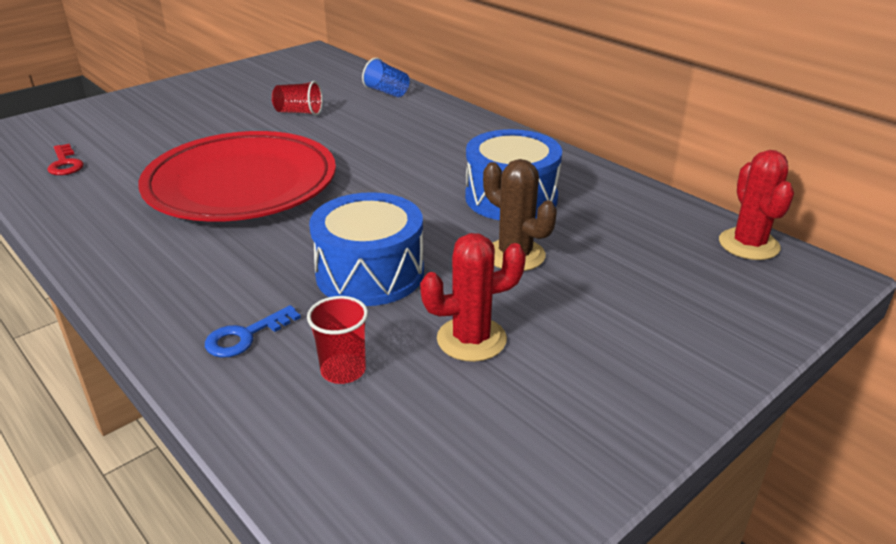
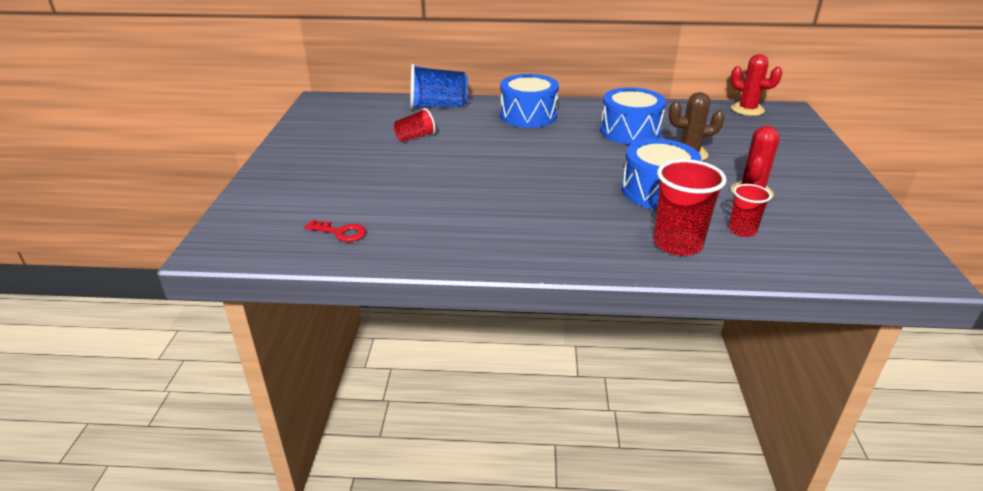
camera: 45 degrees left, 0 degrees up
(241, 184) = (490, 187): red plate -> none
(245, 336) = (677, 244): blue key -> red cup
(387, 92) = (438, 106): blue cup -> blue cup, size x1.74
(446, 134) = (528, 116): none -> blue drum

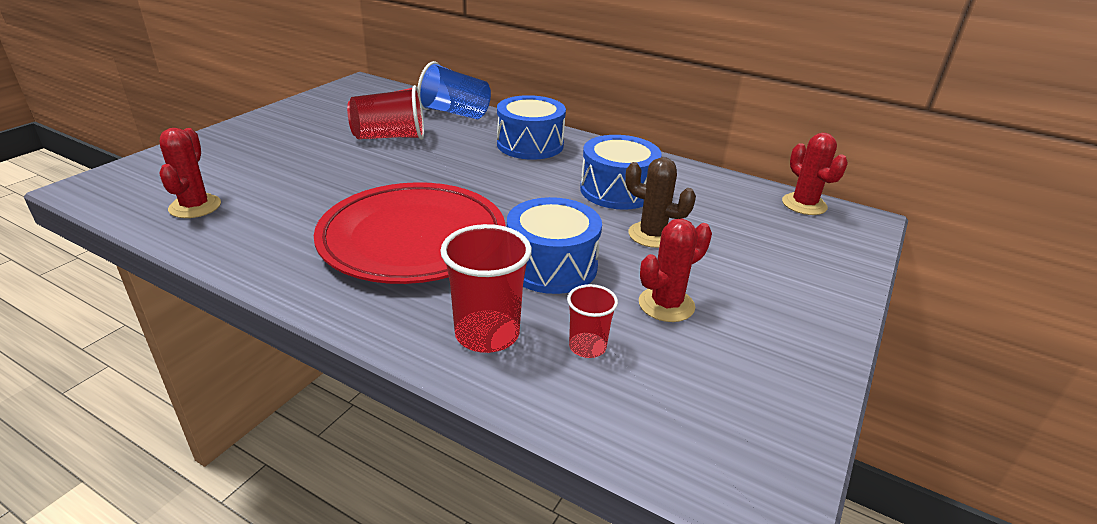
camera: 25 degrees right, 0 degrees up
(340, 232) = (195, 206): red key -> red cactus
(415, 137) = (390, 137): red cup -> red cup, size x1.74
(544, 203) = (413, 239): none -> red plate

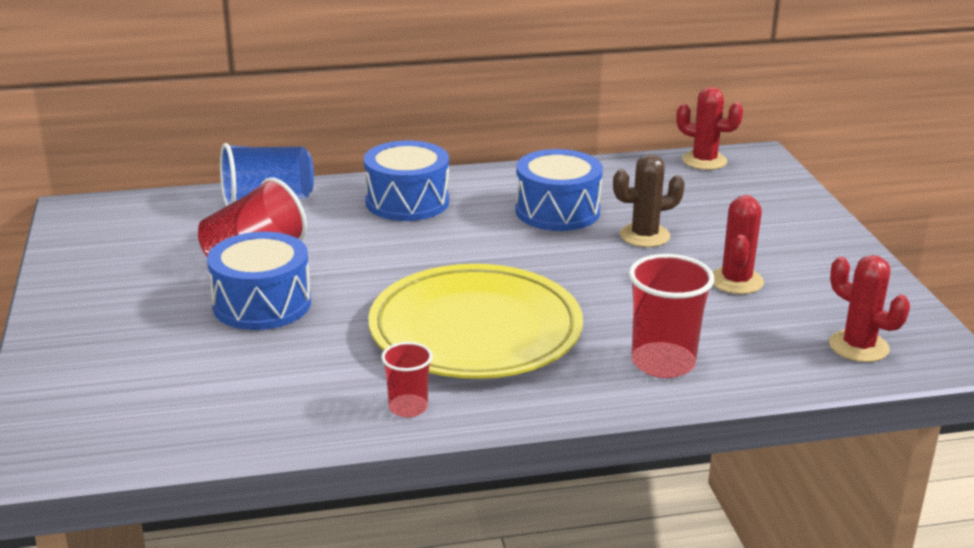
camera: 40 degrees left, 5 degrees down
(195, 206) = (209, 410): red cactus -> red cactus (858, 346)
(413, 239) = (475, 330): red plate -> yellow plate
(551, 266) = (618, 295): blue drum -> blue drum (262, 304)
(587, 347) = (736, 334): red cup -> red cup (408, 407)

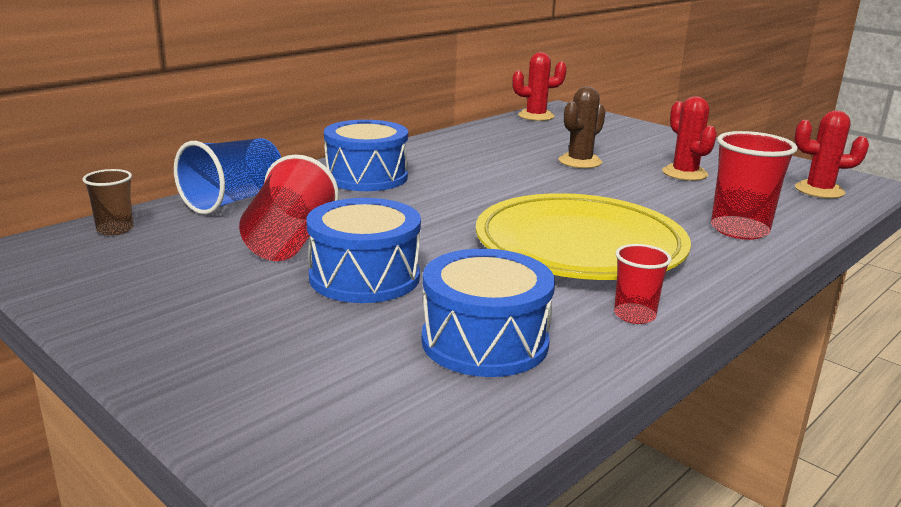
camera: 35 degrees left, 5 degrees down
(154, 206) = (115, 229): none -> brown cup
(557, 211) = (494, 160): blue drum -> blue drum (485, 342)

